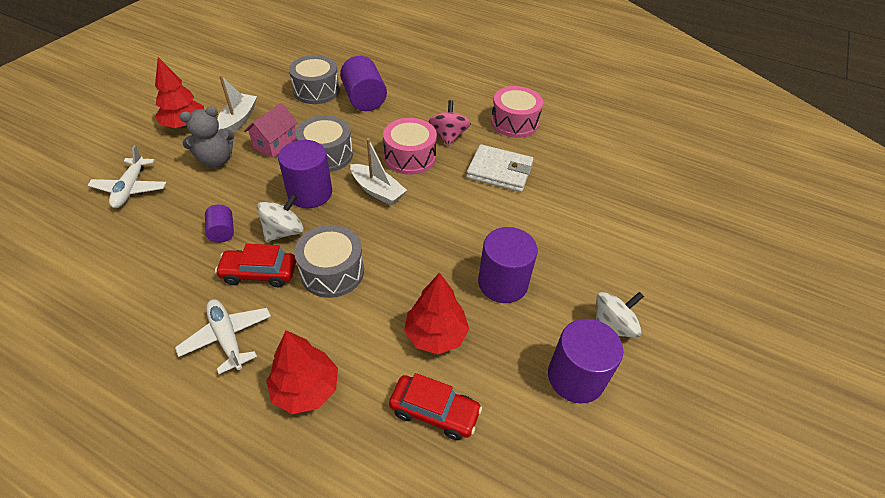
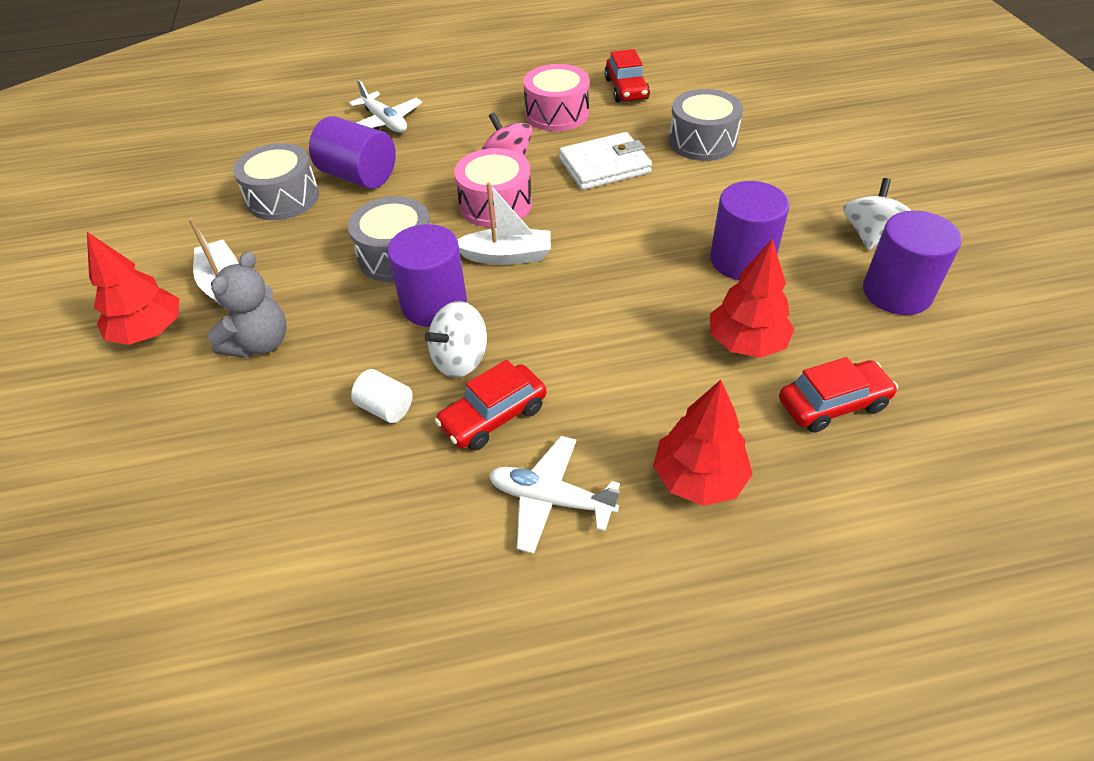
camera: 35 degrees left, 0 degrees up
(131, 188) = (182, 446): white plane -> white plane (385, 122)
(222, 232) = (386, 408): purple cylinder -> white cylinder
(275, 144) = (314, 281): pink house -> none
(284, 231) = (460, 359): white spinning top -> white spinning top turned 135 degrees counterclockwise
(332, 271) = (570, 360): grey drum -> grey drum (702, 141)
(578, 130) = (626, 89): none -> red car

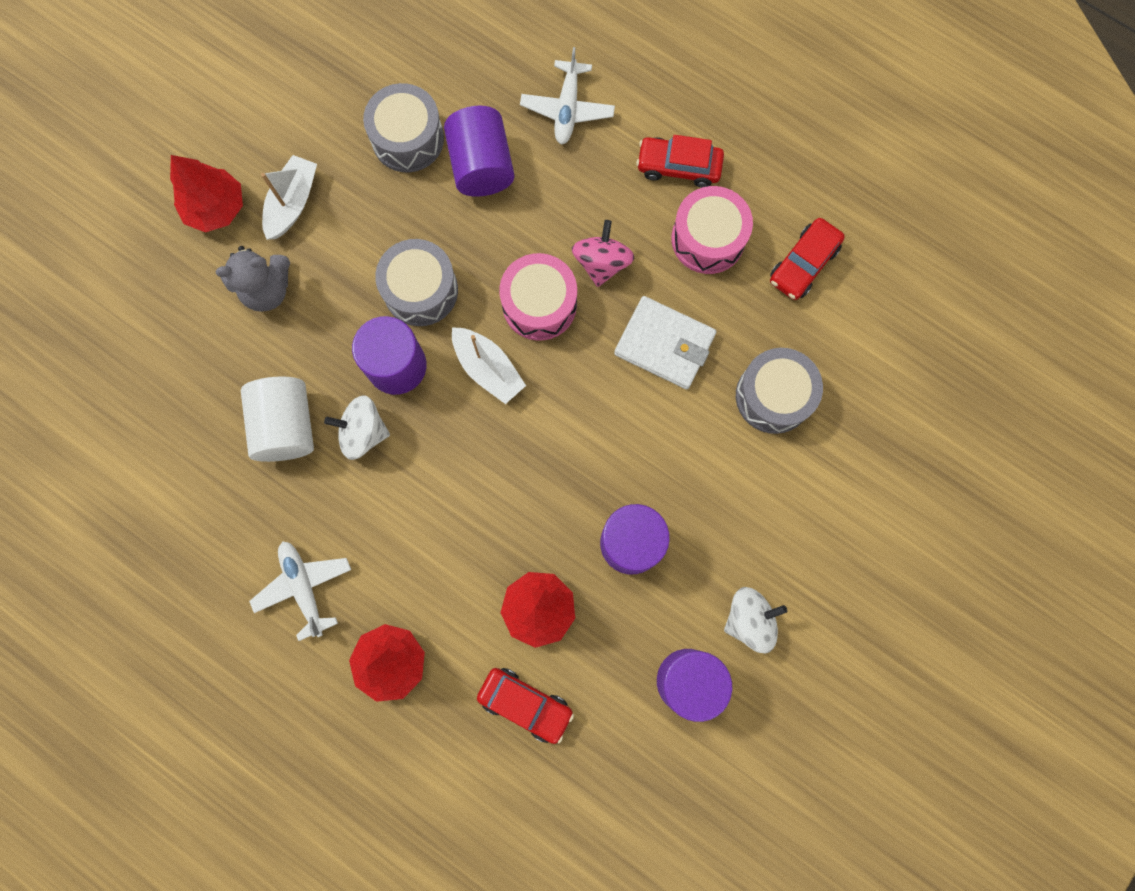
camera: 45 degrees right, 30 degrees up
(386, 408) = (286, 426): white cylinder -> white cylinder, size x1.88
(493, 416) = (335, 498): red car -> red car (678, 166)

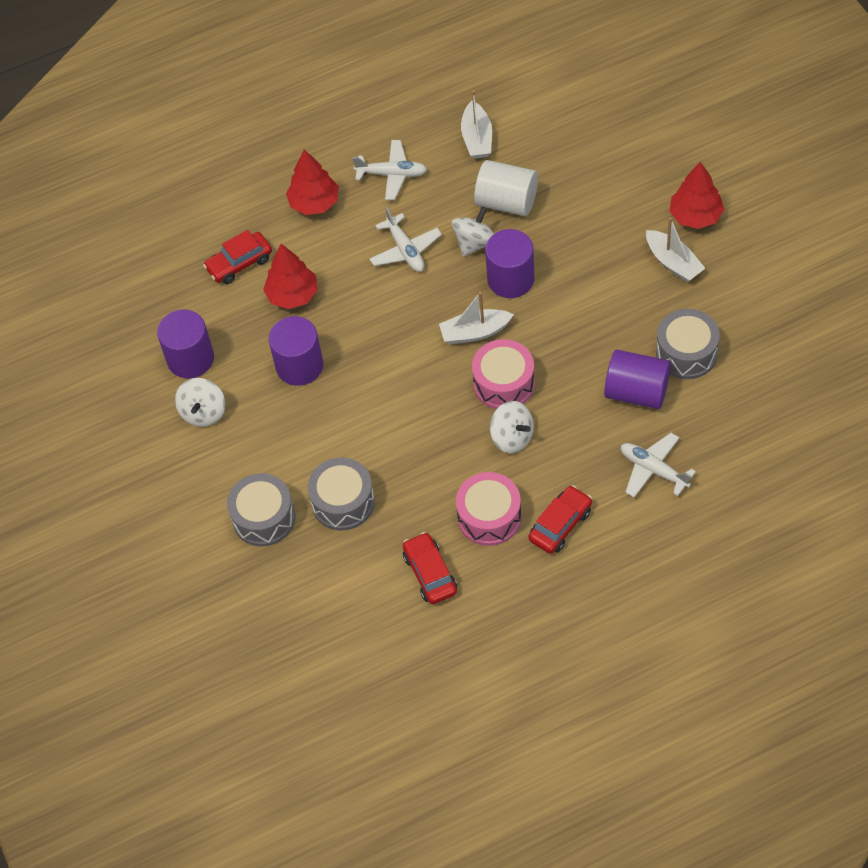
camera: 125 degrees right, 20 degrees down
(202, 511) = (477, 138): none -> white boat
(267, 290) = (613, 225): grey teddy bear -> none
(411, 508) = (405, 250): none -> white plane
(420, 290) = (559, 315): grey drum -> grey drum (264, 518)
(602, 263) = (512, 437): pink spinning top -> white spinning top
(664, 344) = (425, 450): white wallet -> none

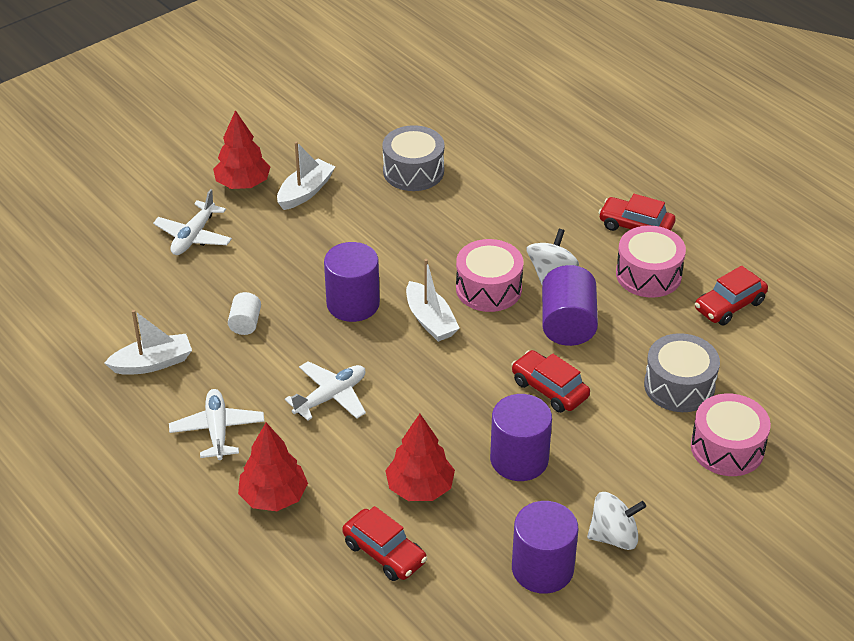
camera: 110 degrees left, 15 degrees down
(264, 518) = (727, 448): grey drum -> pink drum
(368, 404) = (549, 389): none -> red car
(475, 243) = (308, 340): white spinning top -> none
(506, 202) = (245, 323): white cylinder -> white cylinder, size x0.53
(636, 392) = (468, 197): purple cylinder -> purple cylinder (568, 324)
(653, 469) = (551, 176): white plane -> white plane (194, 236)

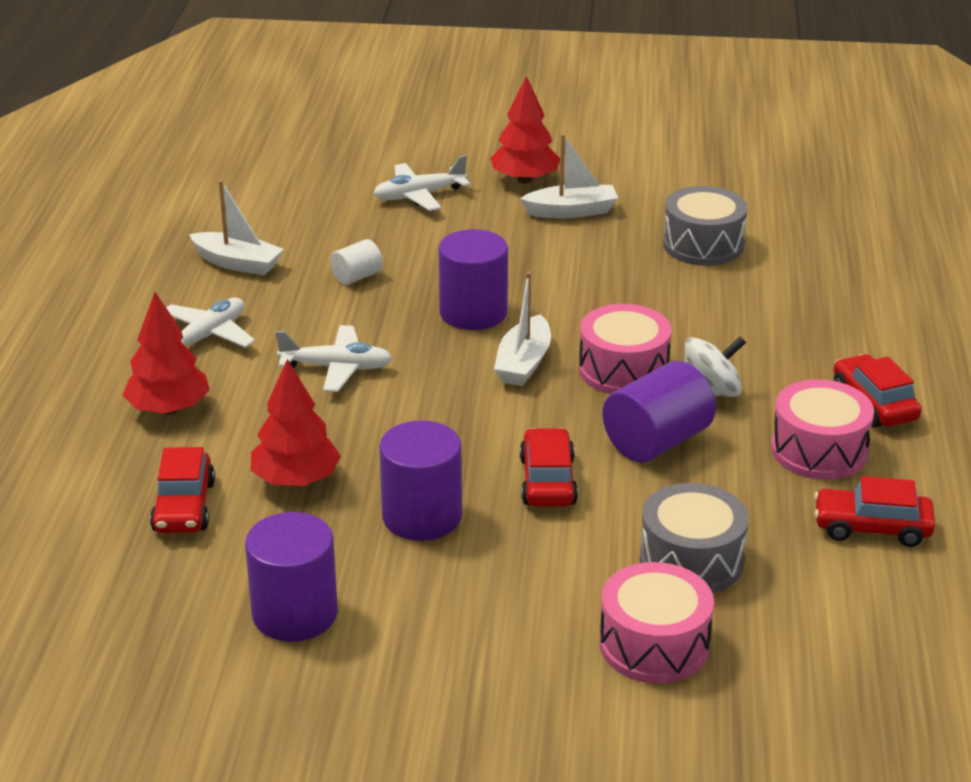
camera: 45 degrees right, 10 degrees down
(614, 536) = (406, 636): white spinning top -> none

